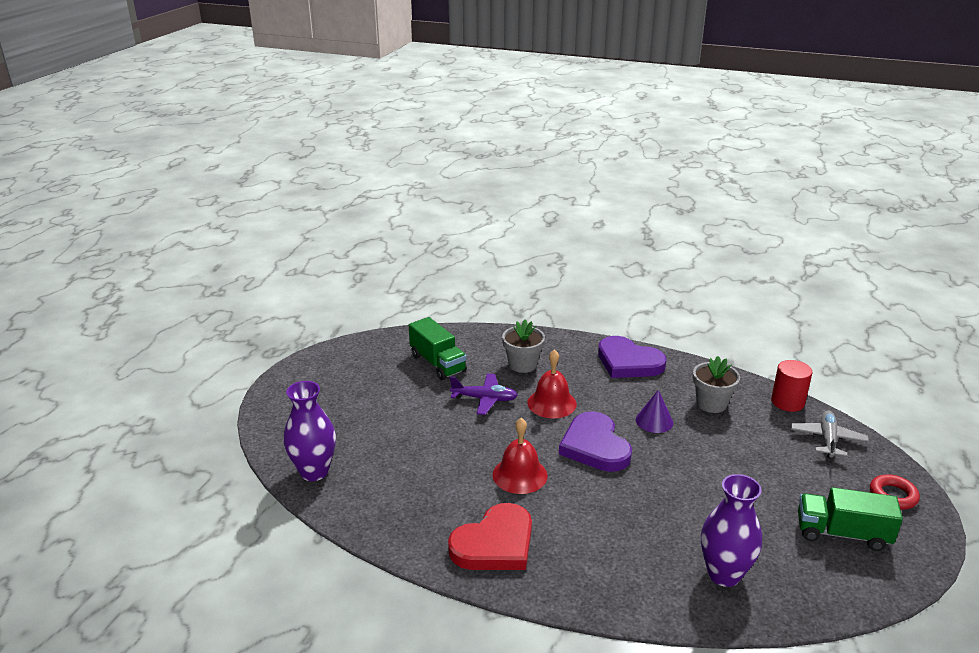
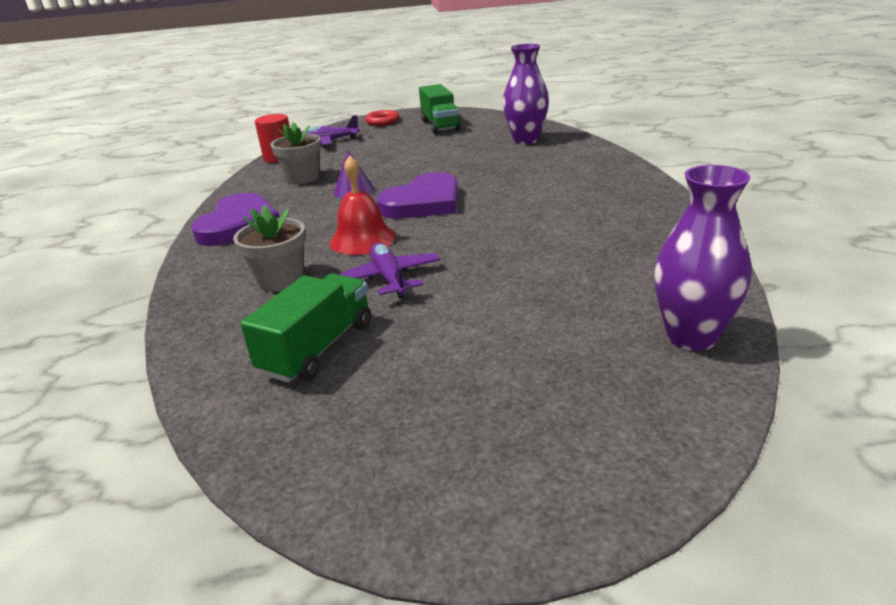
camera: 115 degrees left, 0 degrees up
(495, 544) = (618, 202): red heart -> none
(520, 475) = (511, 219): red bell -> none
(827, 439) = (328, 141): grey plane -> purple plane

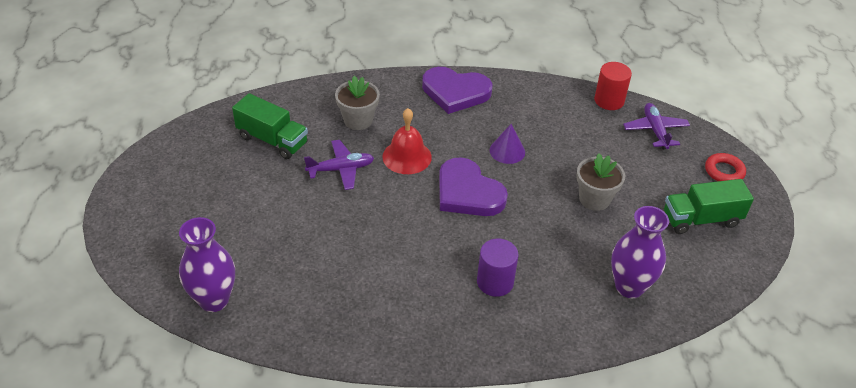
camera: 90 degrees right, 15 degrees up
(303, 178) = (547, 119): grey flower pot -> grey flower pot (594, 199)
(548, 181) = (495, 282): none -> purple cylinder

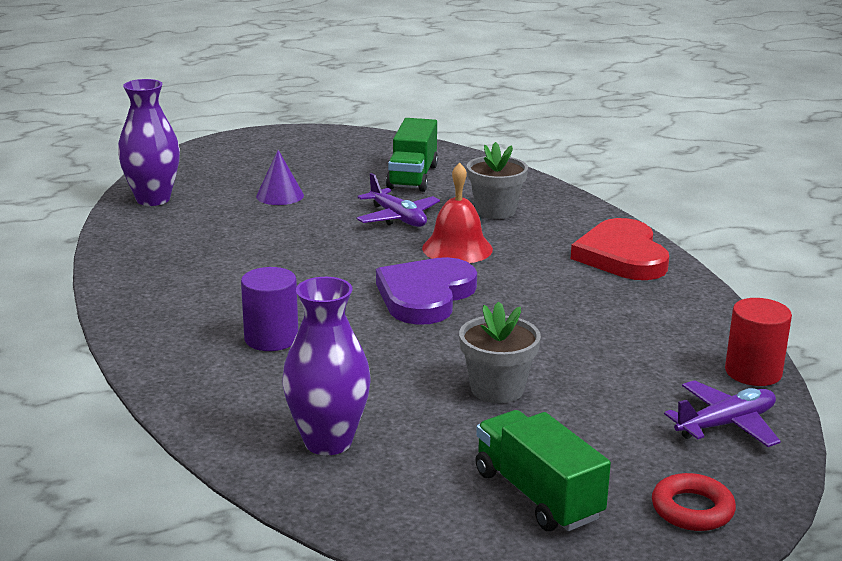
camera: 70 degrees right, 20 degrees down
(455, 92) = (622, 256): purple heart -> red heart
(507, 151) = (536, 309): purple cone -> purple cone (280, 195)

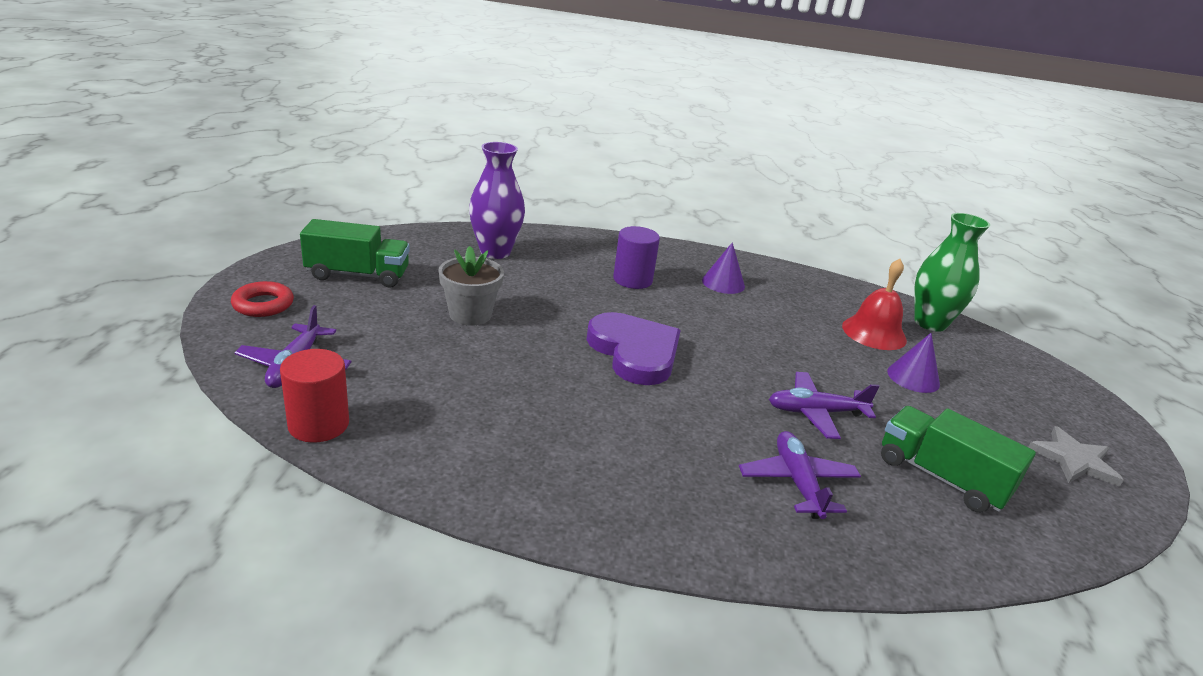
camera: 120 degrees right, 5 degrees up
(153, 199) = (930, 323): purple vase -> green vase
(202, 294) = (723, 283): none -> purple cone
(322, 147) = (1074, 460): none -> grey star
(457, 248) = (714, 409): red bell -> red bell (874, 333)
(495, 211) = (797, 482): grey flower pot -> purple plane
(622, 256) = (603, 500): red heart -> none

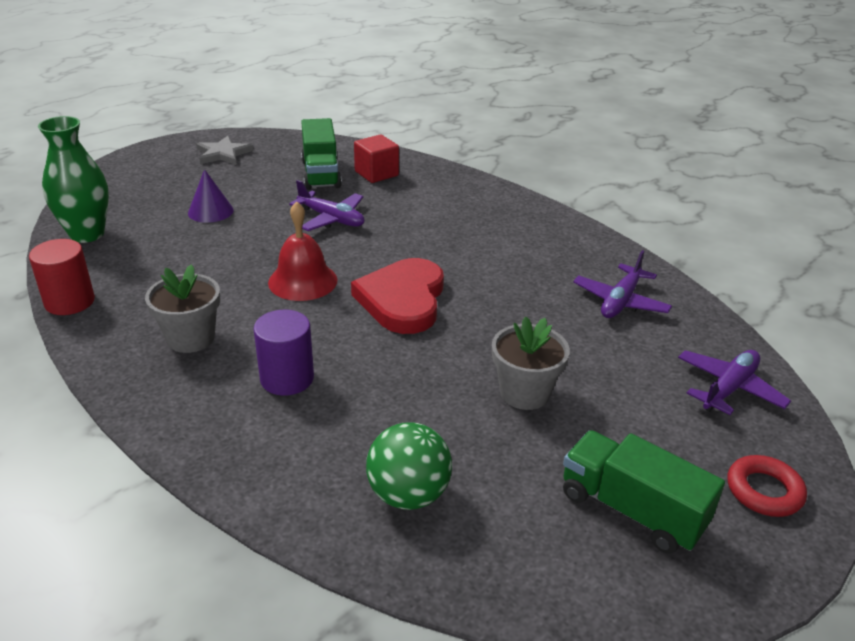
camera: 140 degrees left, 5 degrees up
(318, 424) = (713, 328): red cylinder -> red cylinder (69, 302)
(495, 252) = (408, 494): purple vase -> green ball
(634, 352) = (403, 300): purple heart -> red heart
(723, 283) = (191, 338): purple cone -> grey flower pot
(797, 482) = (411, 198): purple plane -> purple plane (620, 301)
(874, 333) = (158, 244): red bell -> red bell (302, 281)
(897, 511) = (376, 173): none -> red cube

